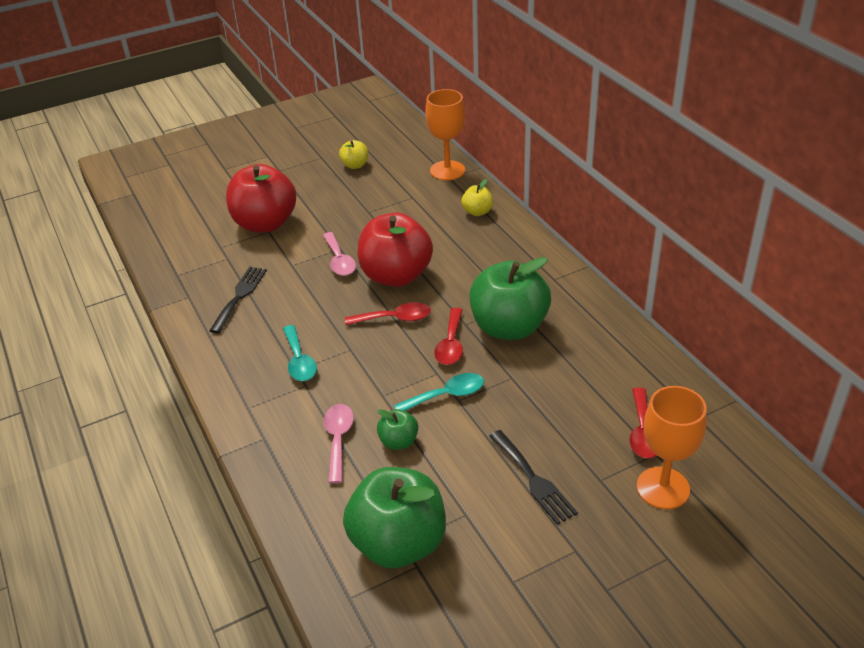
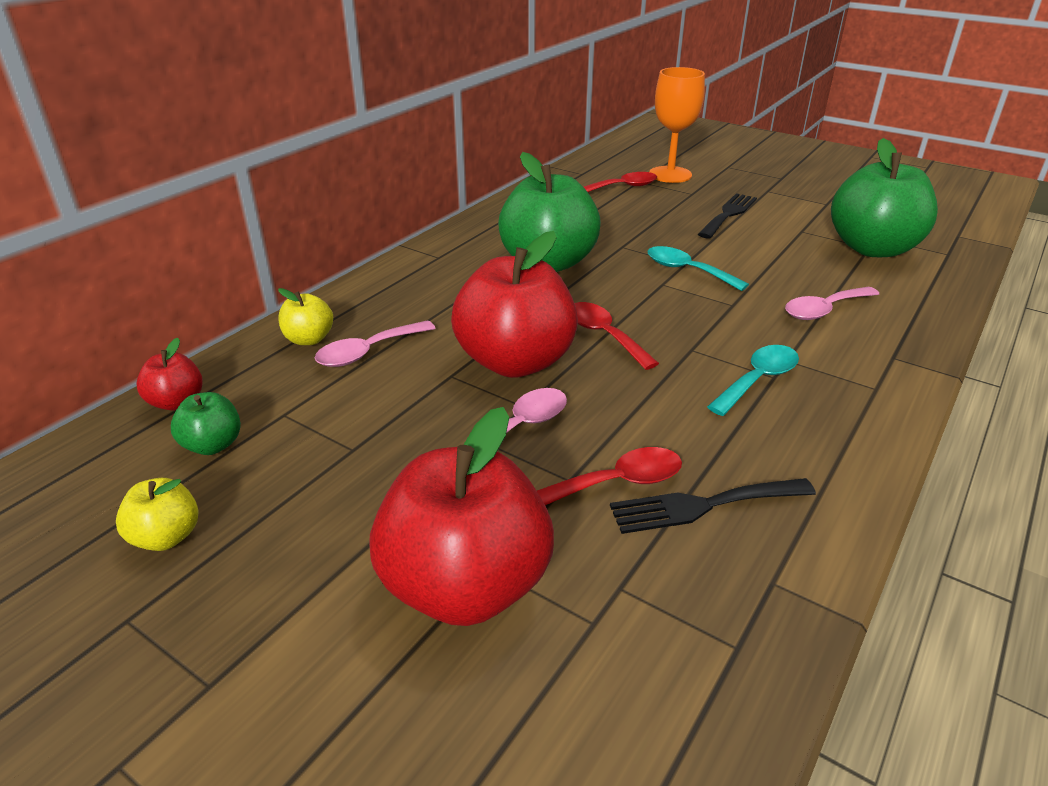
camera: 120 degrees left, 5 degrees down
(398, 442) = (777, 278): green apple -> green apple (213, 445)
(447, 170) = (177, 402): orange goblet -> red apple
(448, 228) = (368, 352): none -> pink spoon
(451, 344) = (610, 287): red spoon -> red spoon (617, 483)

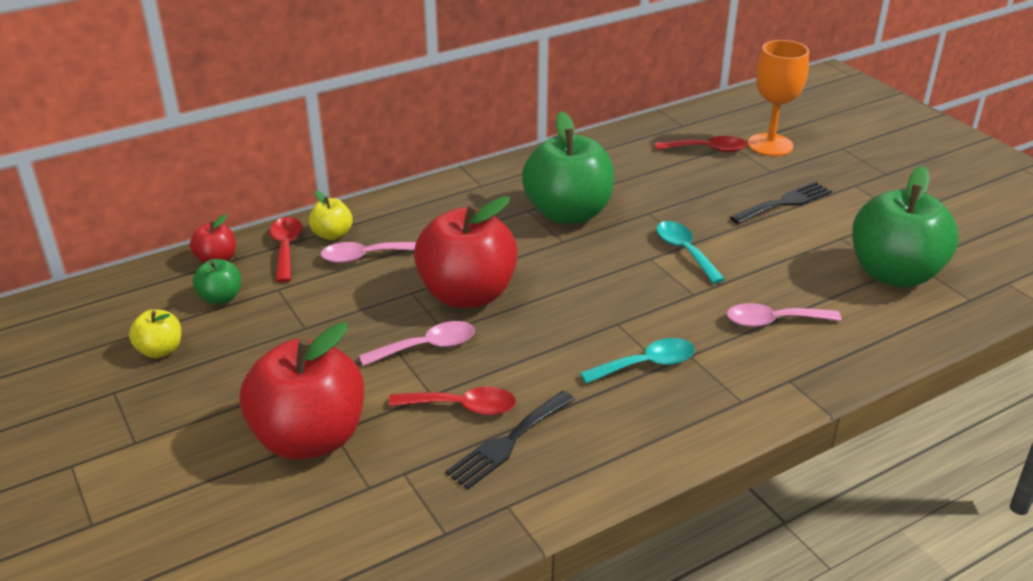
camera: 25 degrees right, 0 degrees up
(604, 335) = (556, 292): red spoon -> red spoon (286, 248)
(703, 505) = (508, 442): black fork -> black fork turned 60 degrees counterclockwise

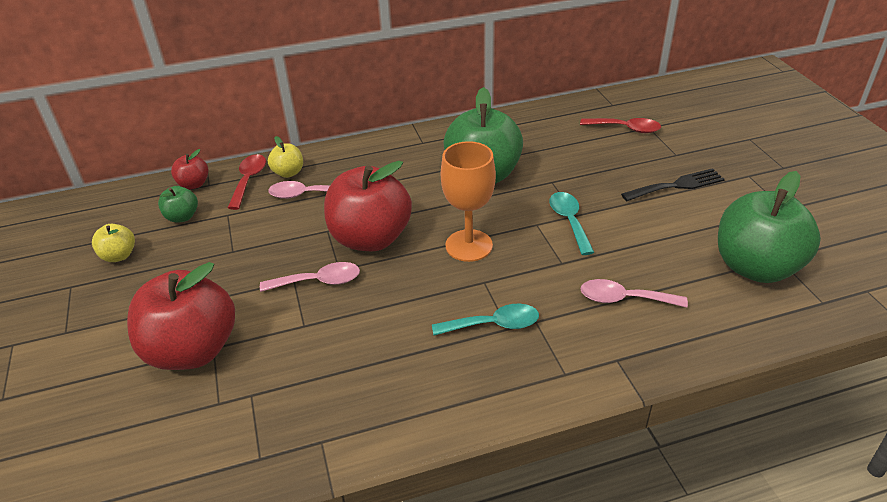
camera: 15 degrees right, 5 degrees up
(462, 407) = (323, 341): red spoon -> none
(508, 442) = (347, 380): black fork -> none
(770, 145) = (684, 130): orange goblet -> orange goblet (469, 245)

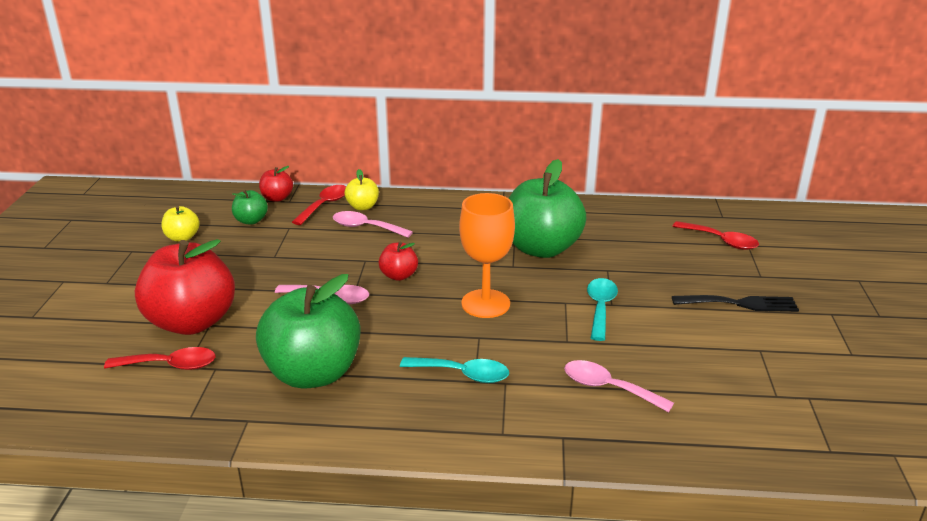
camera: 20 degrees right, 10 degrees down
(200, 407) = (170, 365): none -> red spoon
(370, 238) = (399, 275): red apple -> red apple, size x0.46
(755, 267) = (775, 398): green apple -> green apple (313, 373)

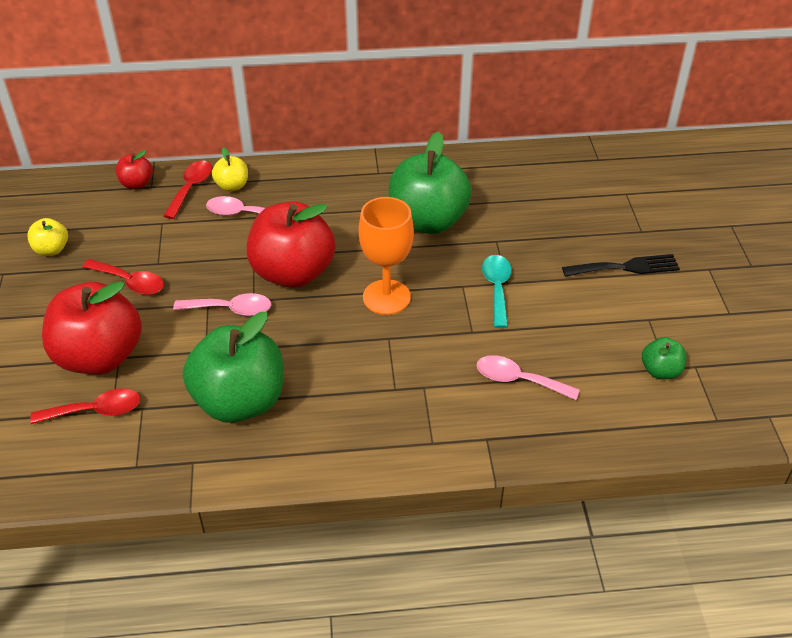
camera: 10 degrees left, 15 degrees up
(251, 221) = (118, 218): green apple -> green apple (660, 371)
(399, 275) = (293, 273): red apple -> red apple, size x2.19
(462, 374) = (382, 383): turquoise spoon -> none
(721, 241) = (600, 191): red spoon -> red spoon (130, 282)

